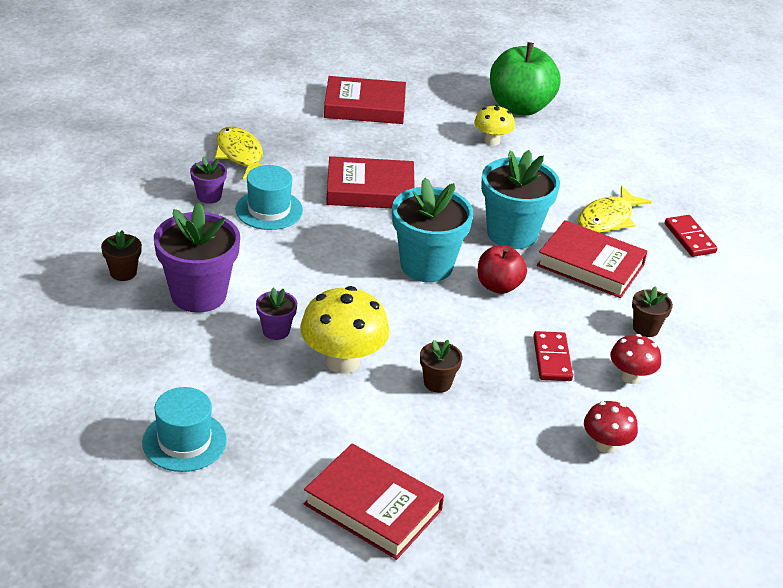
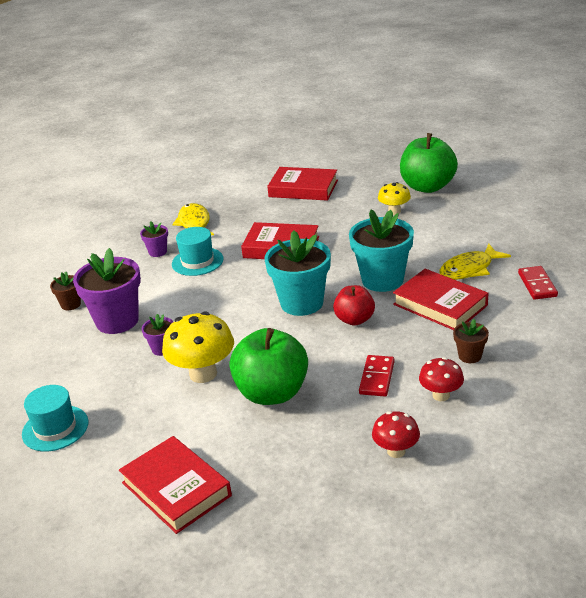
camera: 20 degrees right, 5 degrees down
(437, 383) = (272, 393): brown flower pot -> green apple

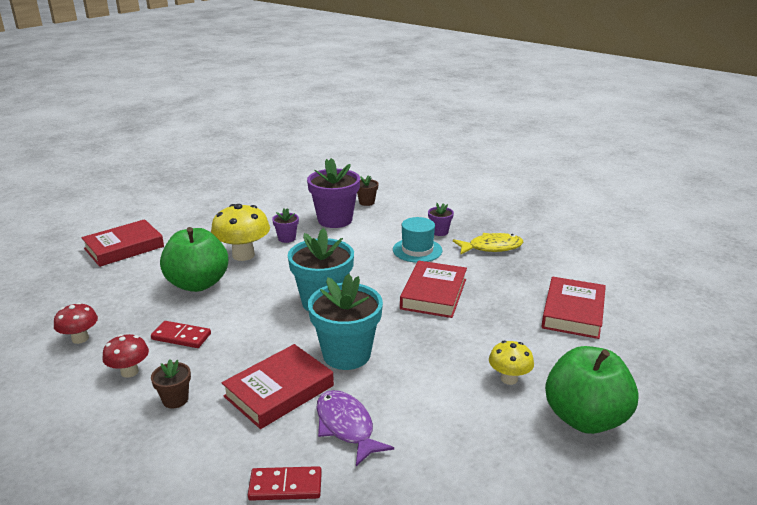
camera: 90 degrees right, 5 degrees down
(55, 428) = (218, 207): turquoise hat -> none
(354, 320) = (280, 331): red apple -> none
(469, 269) = (346, 426): yellow fish -> purple fish

